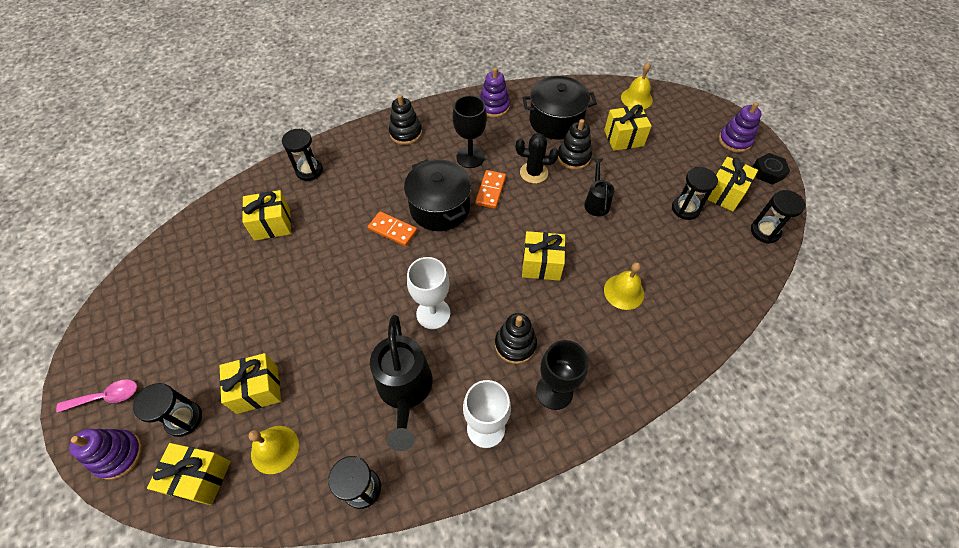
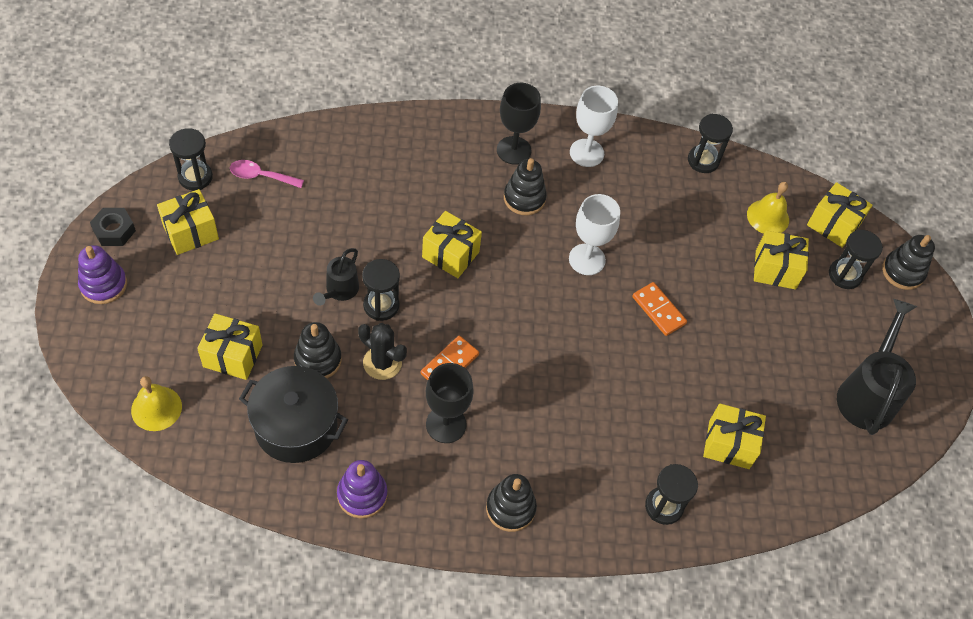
camera: 160 degrees left, 0 degrees up
(106, 397) = (918, 327): pink spoon -> pink spoon (261, 176)
(118, 455) = (902, 272): purple stacking toy -> black stacking toy
(392, 230) = (589, 368): orange domino -> orange domino (658, 310)
(405, 391) = (642, 208): black watering can -> black watering can (867, 394)
(440, 208) = (522, 371): black pot -> none
(624, 292) = (390, 193): yellow bell -> none
(685, 209) = (250, 237): black hourglass -> black hourglass (381, 305)

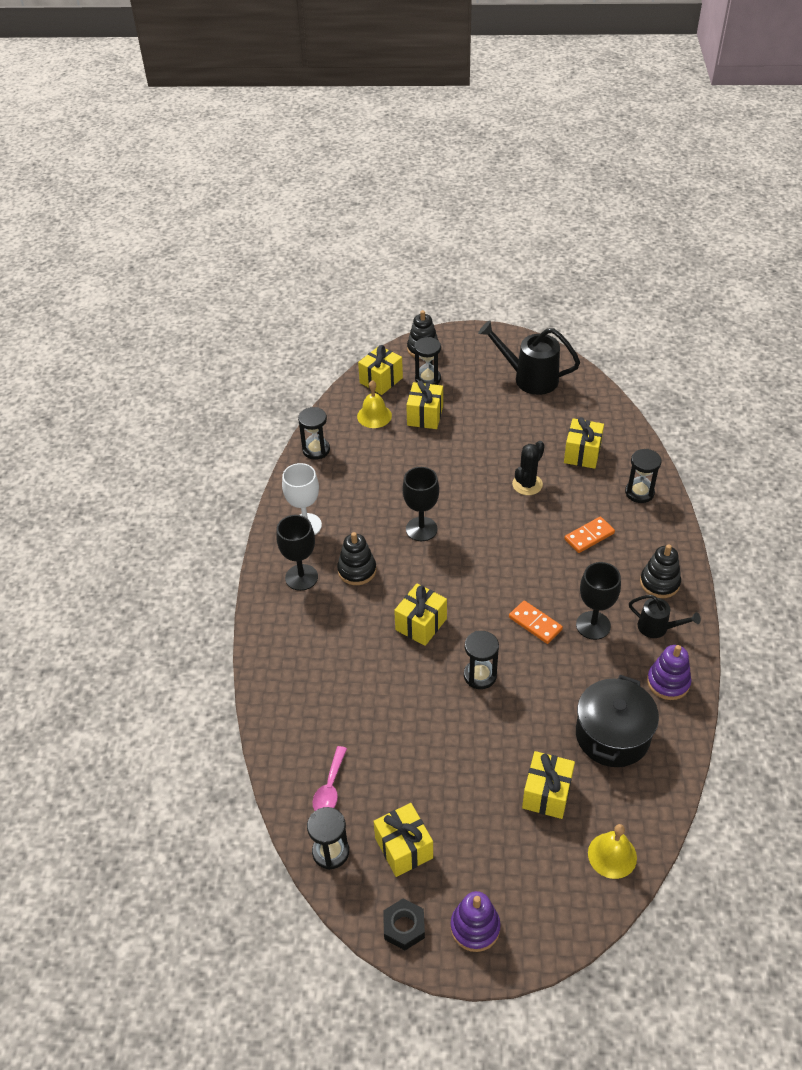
camera: 80 degrees left, 10 degrees down
(318, 360) = (542, 722): black stacking toy -> none
(339, 291) = (466, 709): black watering can -> black watering can (657, 628)
(382, 363) = (539, 672): black cactus -> black cactus (527, 484)
(587, 259) = (421, 529): white goblet -> black goblet
(658, 310) = (468, 486): orange domino -> orange domino (589, 536)

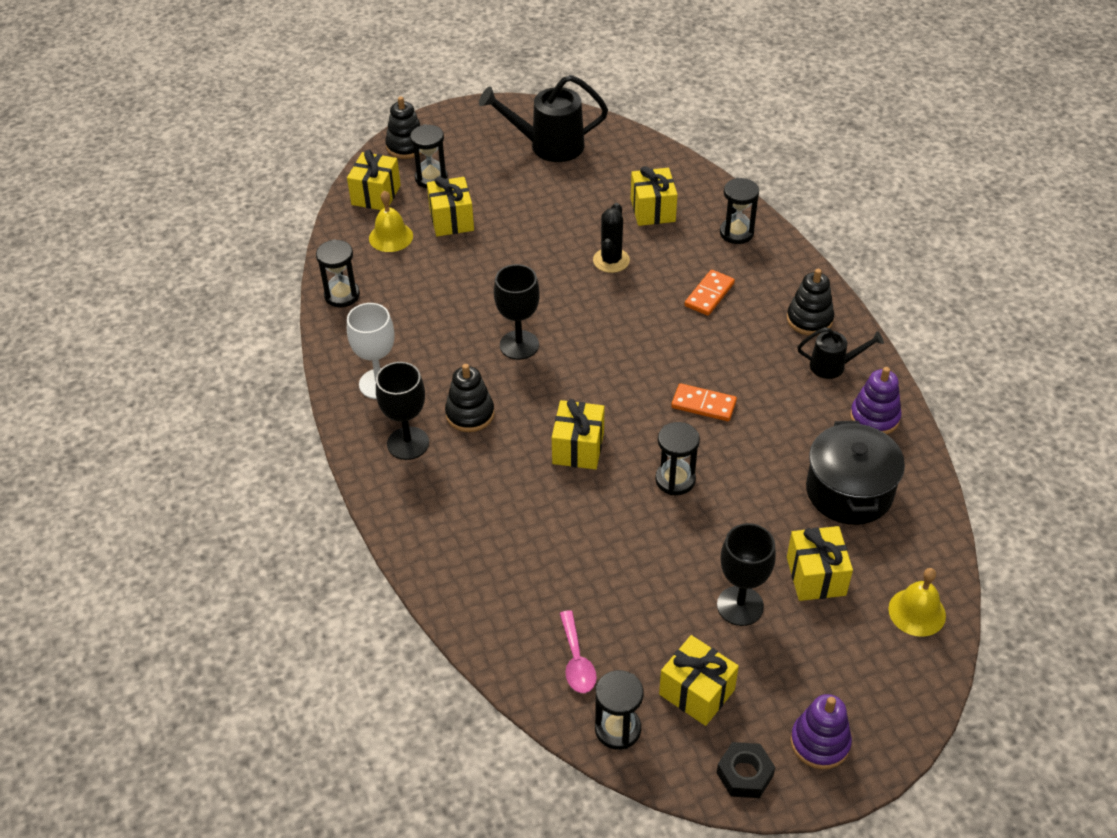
camera: 25 degrees left, 0 degrees up
(593, 625) = (766, 386): black goblet -> black goblet (740, 606)

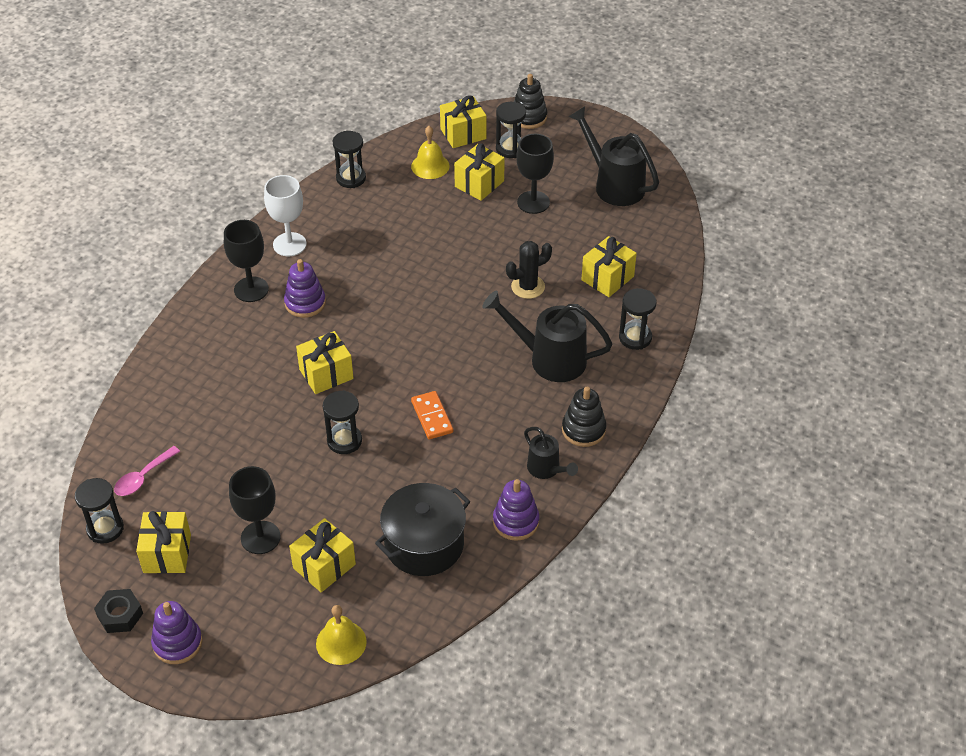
camera: 50 degrees right, 0 degrees up
(470, 414) = (305, 303): black stacking toy -> purple stacking toy
(519, 345) = (393, 289): black goblet -> black goblet (533, 202)
(709, 295) = (549, 359): orange domino -> black watering can

